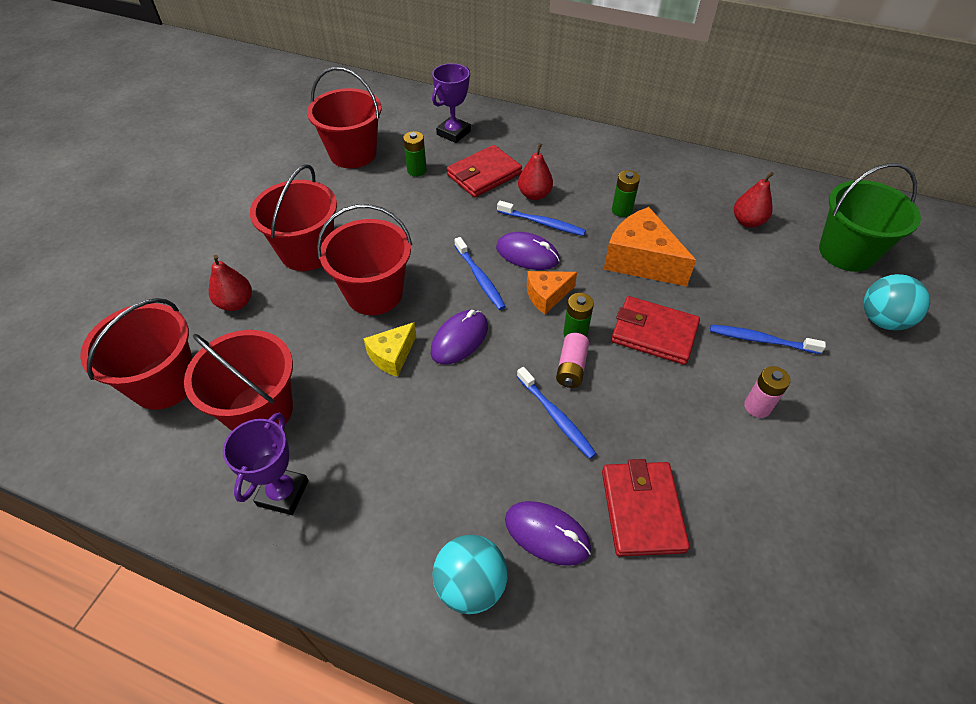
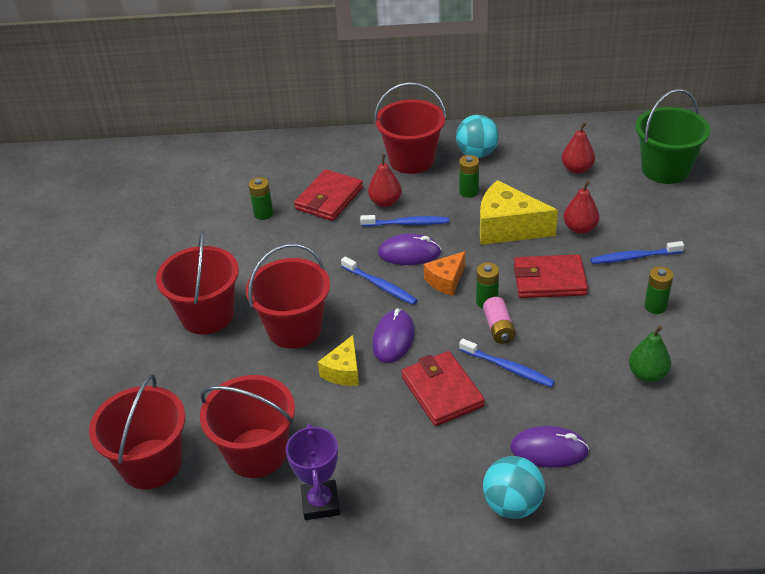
camera: 20 degrees left, 10 degrees down
(236, 303) = (170, 379): red pear -> red pear (580, 228)
(353, 154) = (191, 217): red bucket -> red bucket (411, 160)
(453, 133) = (276, 170): purple trophy -> none
(641, 261) = (508, 227): orange cheese -> yellow cheese
(642, 510) = (609, 407): red wallet -> red wallet (442, 391)
(706, 487) = (647, 374): none -> green pear
(757, 407) = (655, 306): pink battery -> green battery
(882, 320) = (715, 212): turquoise ball -> turquoise ball (477, 153)

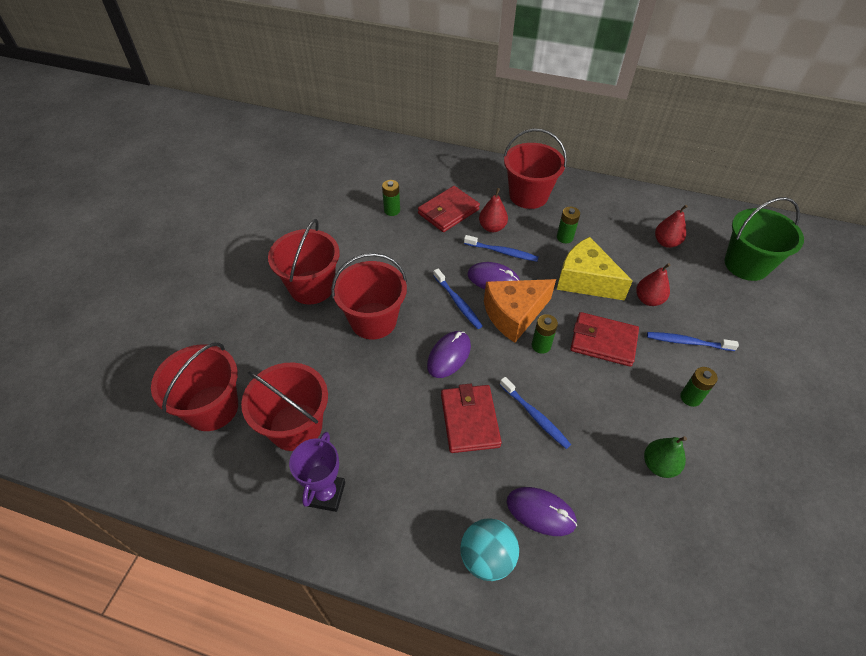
camera: 15 degrees right, 10 degrees up
(343, 371) = (396, 373): yellow cheese -> none
(446, 280) = (514, 314): orange cheese -> orange cheese, size x1.74
(477, 153) = (585, 204): turquoise ball -> none
(498, 328) = (541, 374): pink battery -> none

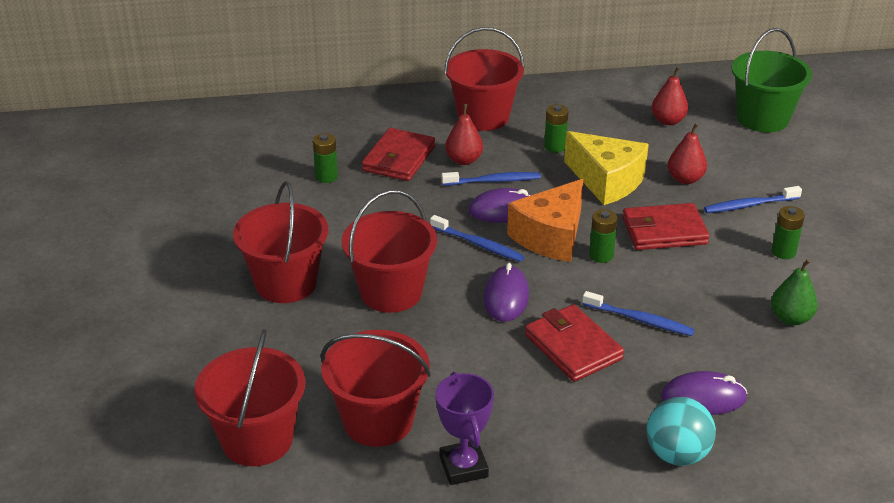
camera: 25 degrees left, 15 degrees down
(585, 280) = (606, 181): yellow cheese -> yellow cheese turned 150 degrees counterclockwise

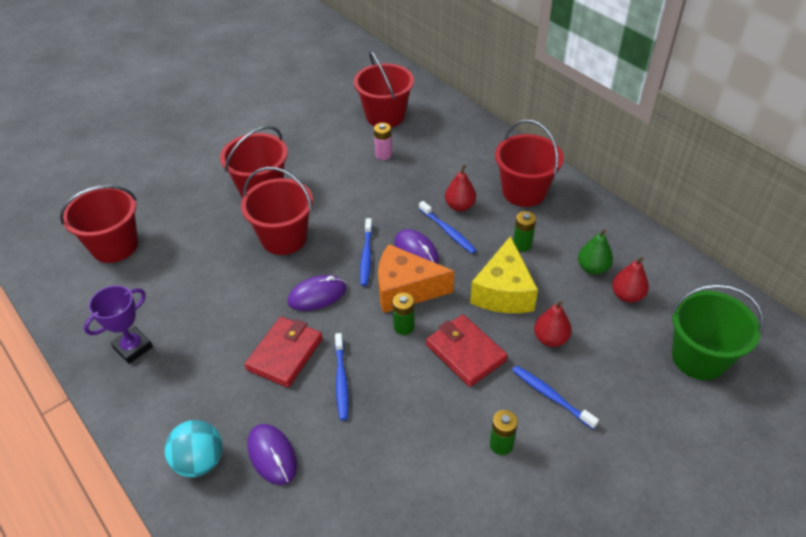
camera: 60 degrees right, 10 degrees up
(326, 177) = (383, 154): green battery -> pink battery
(378, 421) = (156, 289): red bucket -> red bucket (385, 116)
(399, 159) = (432, 175): red wallet -> none
(791, 318) = (410, 481): green pear -> green pear (592, 268)

